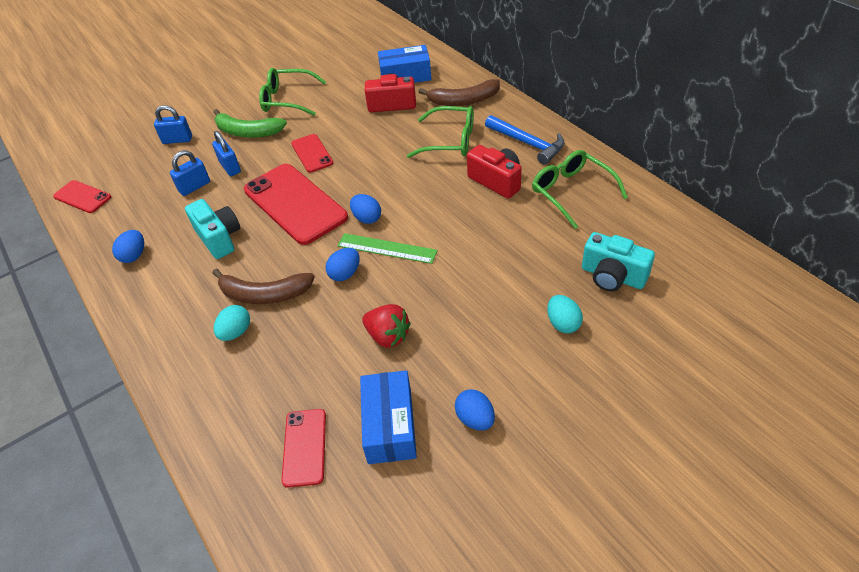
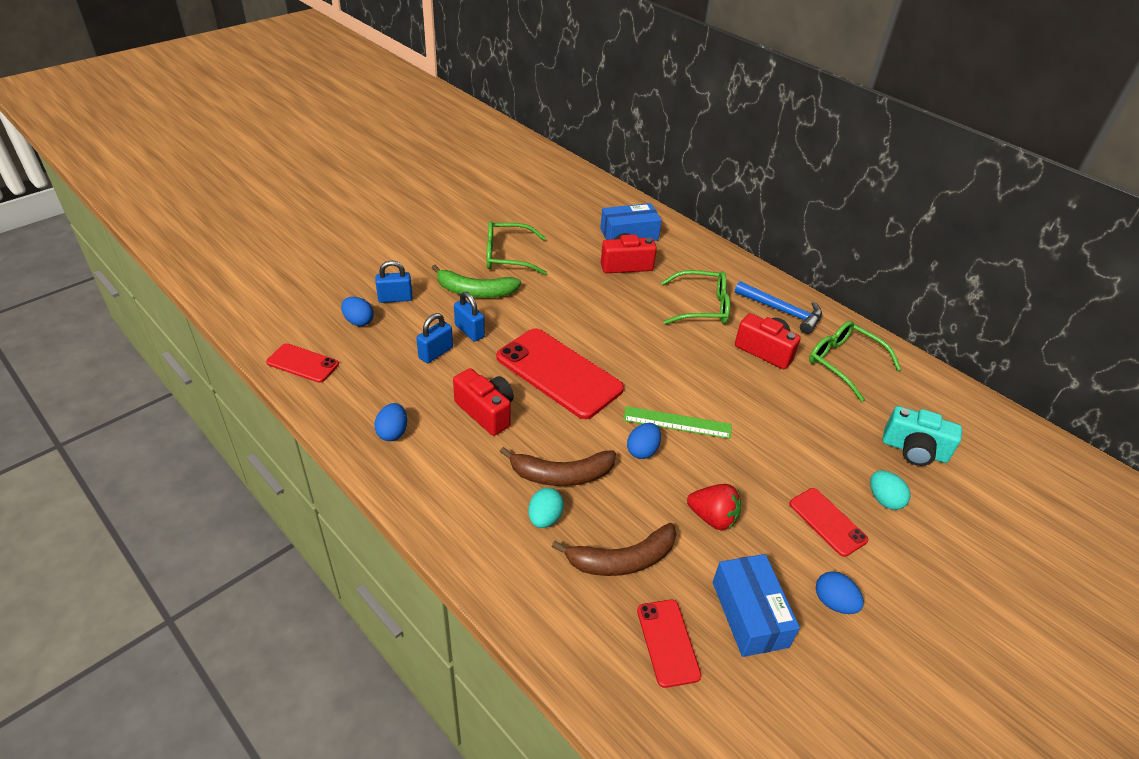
camera: 15 degrees left, 5 degrees down
(219, 238) = (486, 412): turquoise camera -> red camera
(312, 153) = (557, 317): red phone -> red phone (827, 522)
(367, 218) = (644, 389): blue egg -> blue egg (358, 321)
(464, 100) = (700, 264): brown banana -> brown banana (622, 560)

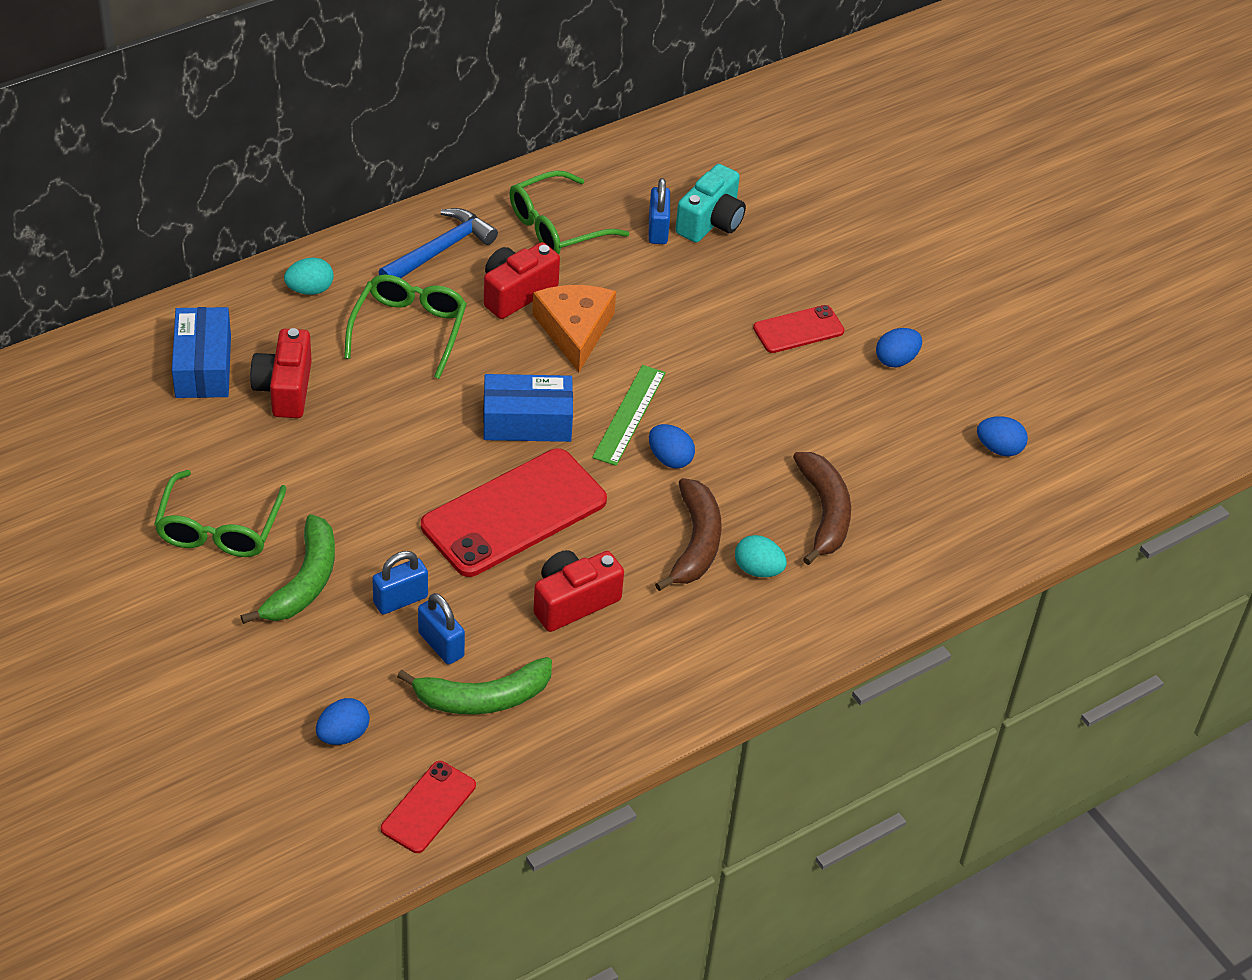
camera: 80 degrees left, 5 degrees up
(393, 432) = (593, 705): blue egg -> blue egg (999, 448)
(394, 377) = (483, 698): none -> green banana
(395, 298) = (295, 684): blue padlock -> blue padlock (658, 229)
(668, 642) = (926, 499): red phone -> none
(712, 518) = (779, 422): red strawberry -> none
(746, 384) = (575, 330): none -> orange cheese
(749, 614) = (901, 427): blue box -> blue box (527, 421)
(884, 500) = (776, 274): turquoise egg -> turquoise egg (310, 290)

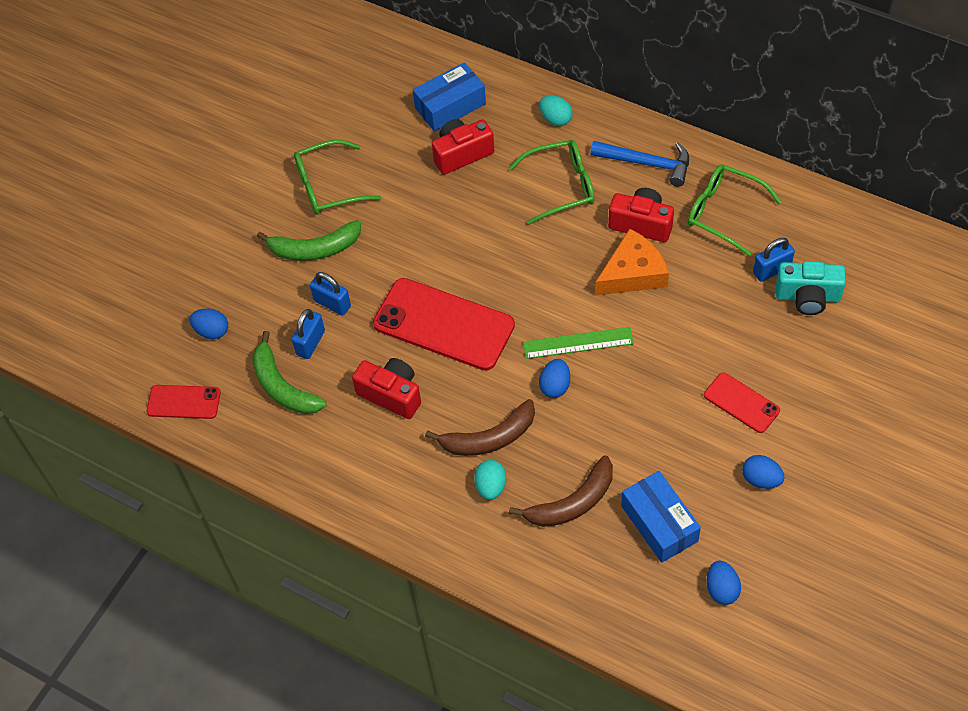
camera: 70 degrees right, 10 degrees up
(527, 421) = (528, 290): blue box -> blue box (659, 523)

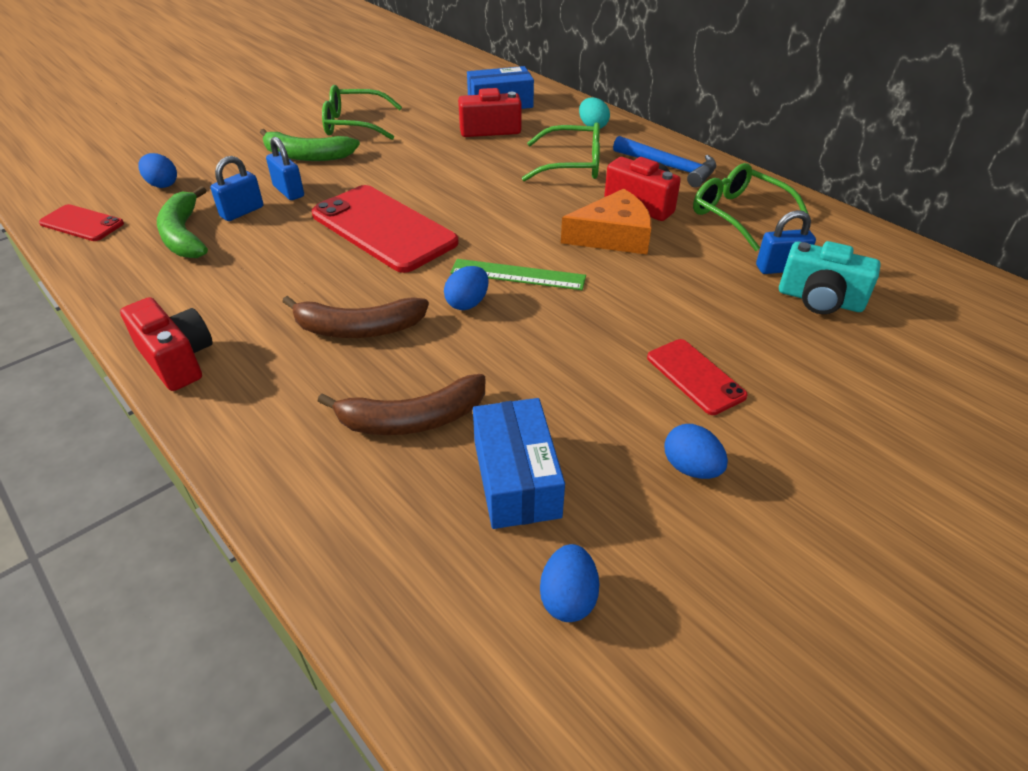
camera: 15 degrees right, 15 degrees down
(391, 394) = (284, 266): red camera -> red camera (177, 359)
(491, 486) = (324, 374): turquoise egg -> none

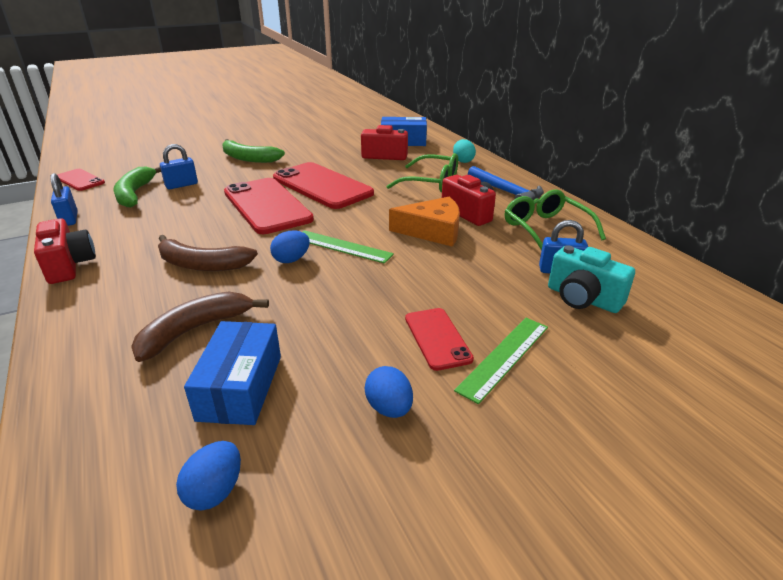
camera: 15 degrees right, 10 degrees down
(162, 184) = (145, 164): blue egg -> none
(288, 191) = (221, 177): blue padlock -> blue padlock (69, 219)
(354, 124) = (293, 144): green glasses -> none
(413, 419) = (194, 330): brown banana -> brown banana turned 135 degrees clockwise
(436, 188) = (322, 186): none -> red phone
(775, 385) = (504, 357): none -> green ruler

